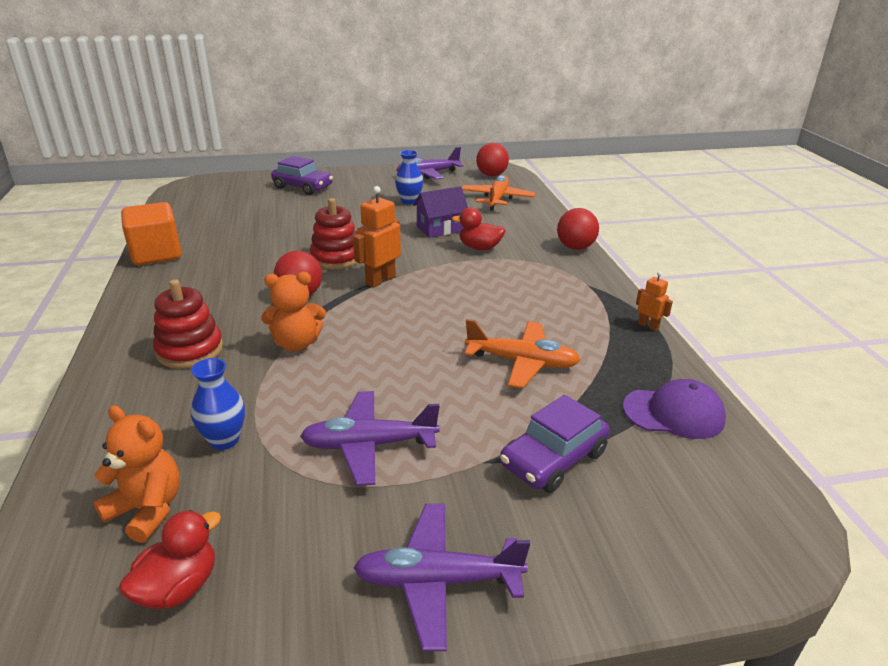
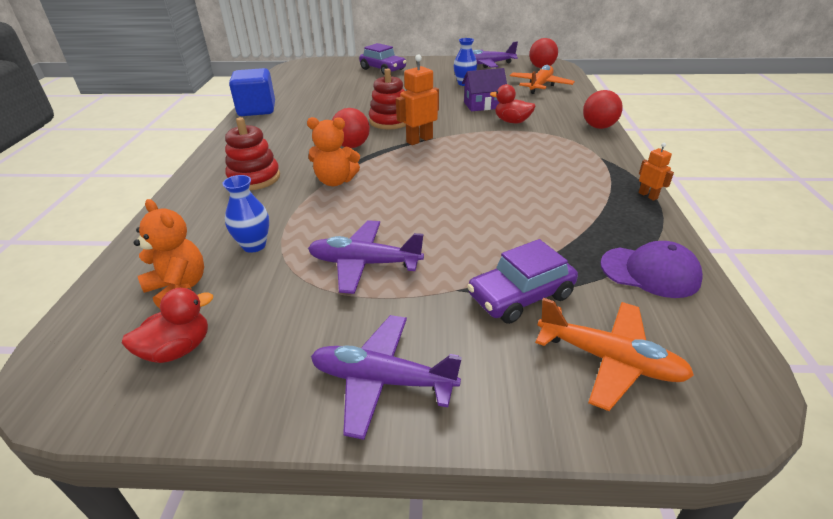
camera: 15 degrees right, 5 degrees up
(156, 254) = (257, 110): orange cube -> blue cube
(522, 362) = (518, 214): orange plane -> orange plane (609, 360)

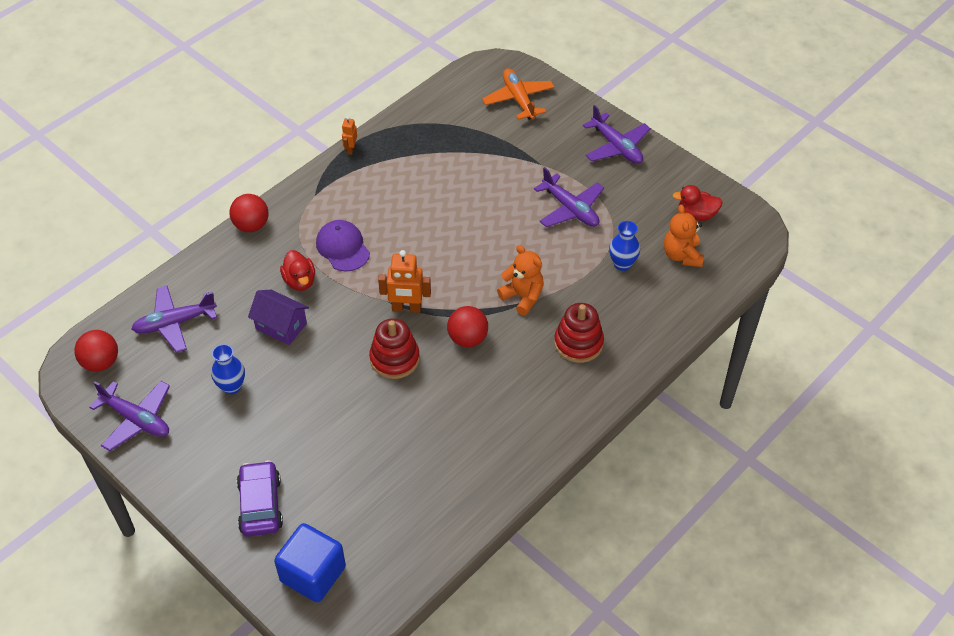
camera: 140 degrees left, 15 degrees up
(257, 110) = (495, 487): blue cube -> blue cube (313, 574)
(520, 296) = (515, 143): purple car -> none
(540, 86) = (175, 323): orange plane -> purple plane
(650, 272) = (438, 115): purple cap -> purple cap (343, 247)

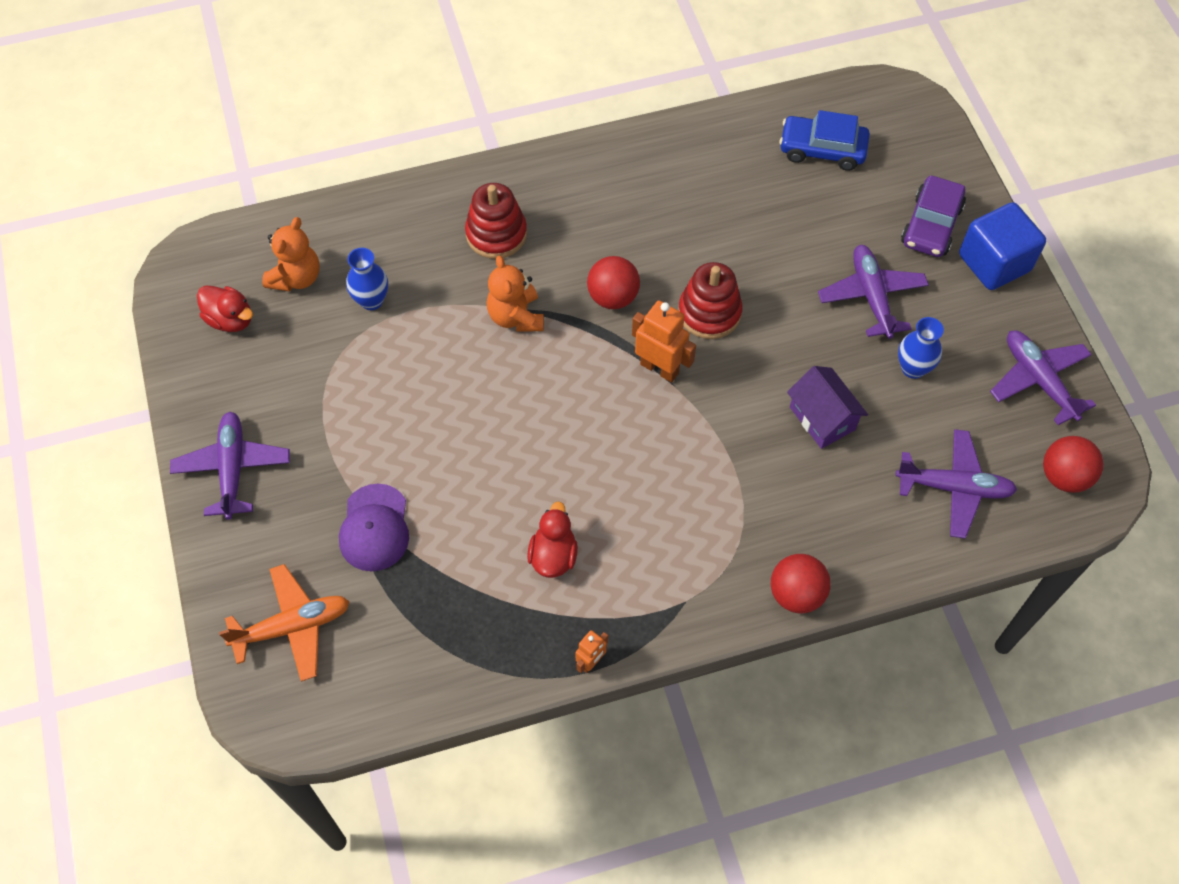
camera: 150 degrees left, 10 degrees up
(300, 281) = (770, 471): red duck -> red duck (553, 555)
(313, 574) = (905, 141): blue cube -> blue cube (994, 263)
(343, 247) = (691, 494): purple cap -> purple cap (374, 528)
(379, 530) = (822, 150): none -> blue car
(518, 99) = (292, 627): orange plane -> orange plane turned 120 degrees counterclockwise
(570, 209) = (370, 404): purple plane -> purple plane (871, 296)

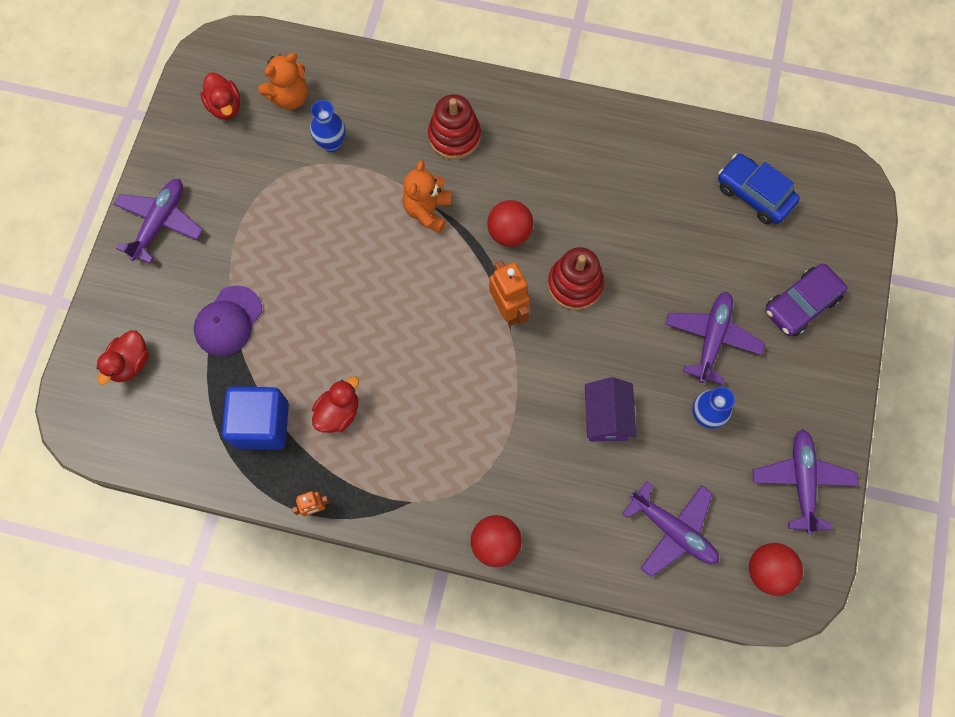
camera: 30 degrees right, 10 degrees up
(292, 627) = (130, 363): orange plane -> red duck
(994, 263) = (832, 363): blue cube -> blue cube (262, 424)

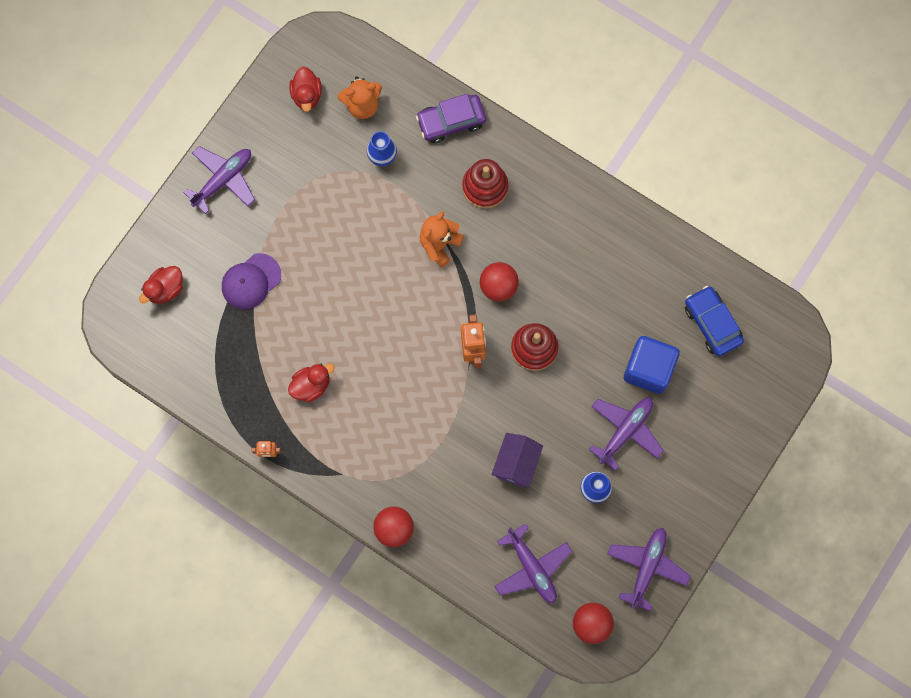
camera: 20 degrees right, 5 degrees up
(262, 424) = (250, 374): blue cube -> blue cube (648, 369)
(801, 304) = (709, 429): purple car -> purple car (451, 122)

